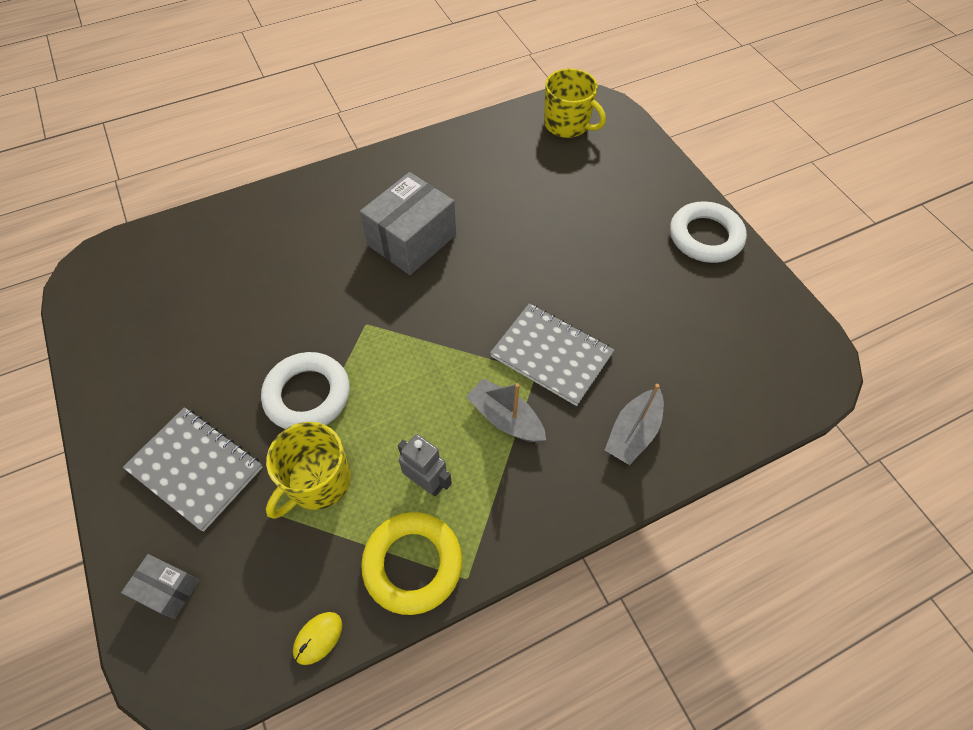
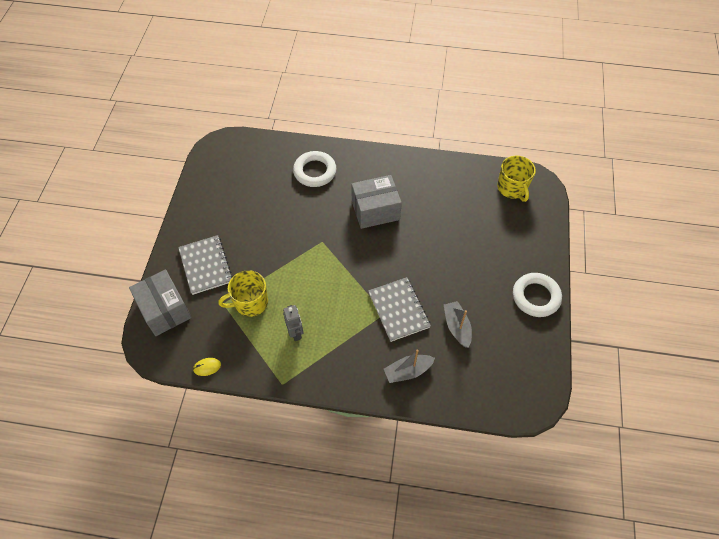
camera: 35 degrees right, 0 degrees up
(168, 589) = (165, 310): grey box -> grey box, size x1.98
(307, 395) = (272, 261): white ring -> white ring (315, 171)
(413, 564) = (264, 363): yellow ring -> none
(505, 418) = (352, 326): grey boat -> grey boat (457, 327)

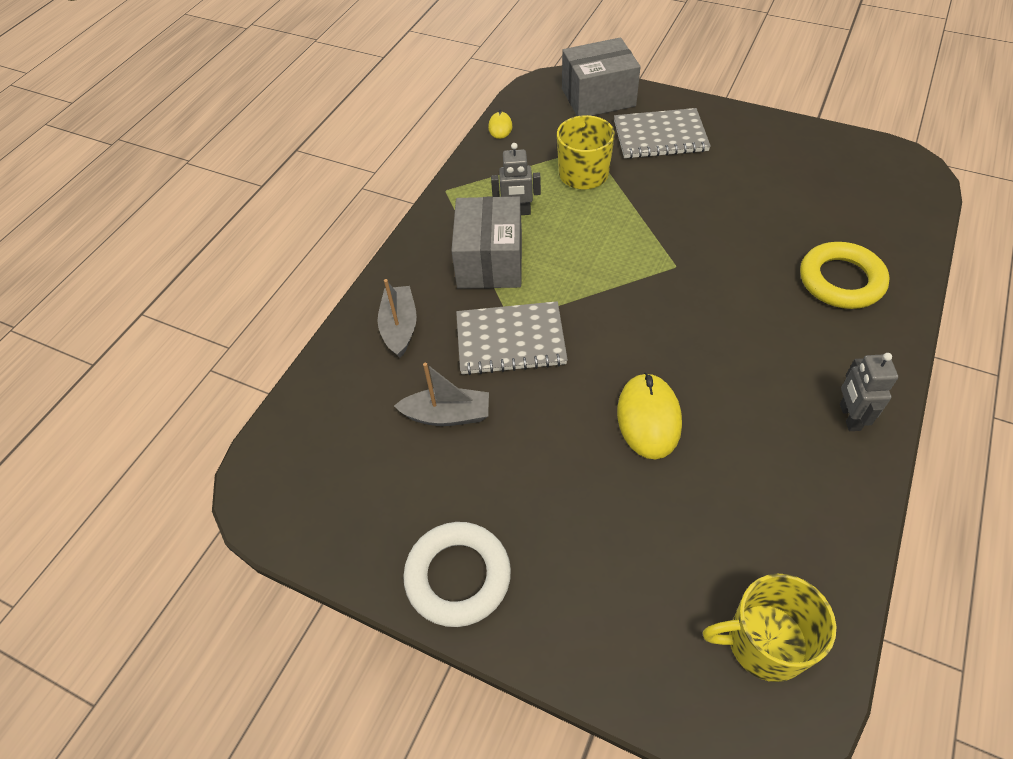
camera: 110 degrees right, 5 degrees down
(315, 171) = (841, 280): white ring -> yellow ring
(375, 210) = (734, 353): grey box -> grey box (490, 261)
(398, 166) = (849, 417): none -> grey robot
(426, 239) = (648, 418): none -> yellow mouse

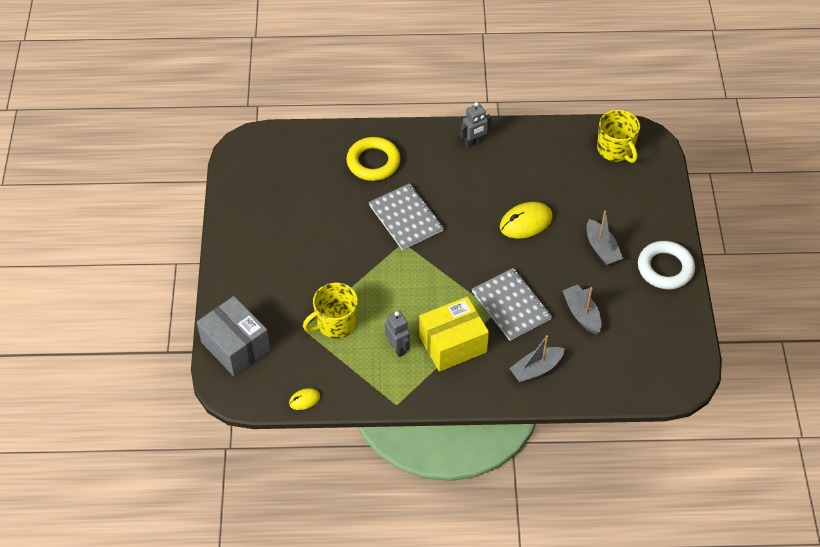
camera: 120 degrees left, 0 degrees up
(490, 261) = (452, 344): grey box -> yellow box
(547, 499) = (601, 248): none -> grey boat
(660, 136) = (270, 290): grey notebook -> grey notebook (405, 218)

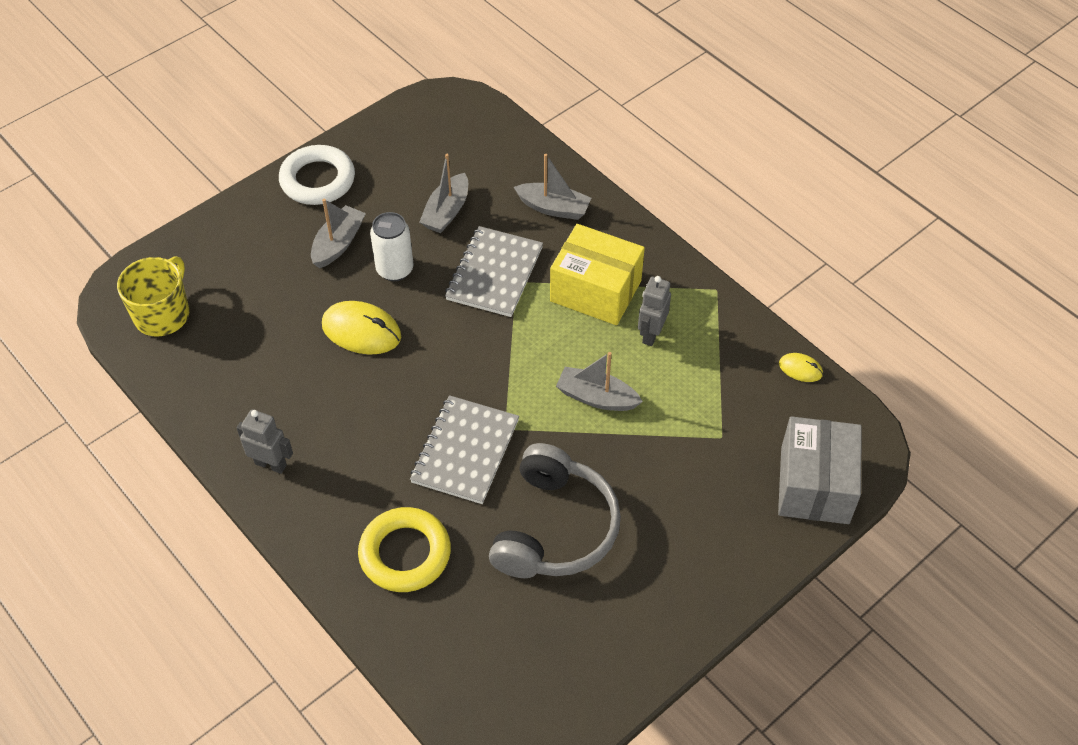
camera: 130 degrees left, 0 degrees up
(327, 224) = (555, 528): none -> grey headphones
(335, 323) = (682, 412): yellow mug -> none
(382, 293) = (596, 397): none -> grey boat
(557, 262) = (395, 269): none -> white can

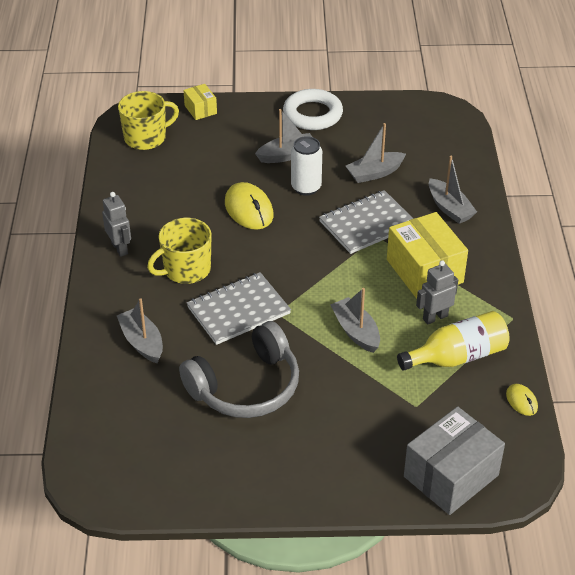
camera: 40 degrees right, 10 degrees down
(190, 244) = (200, 109): none -> yellow box
(366, 442) = (186, 269): none -> yellow mug
(405, 553) = (142, 342): yellow ring -> grey boat
(708, 361) = (457, 356): none -> yellow bottle

